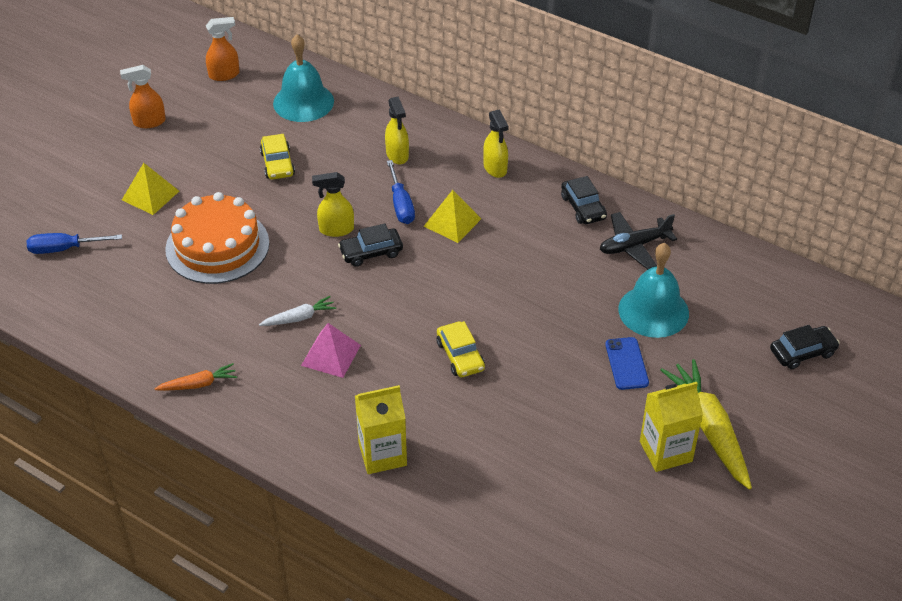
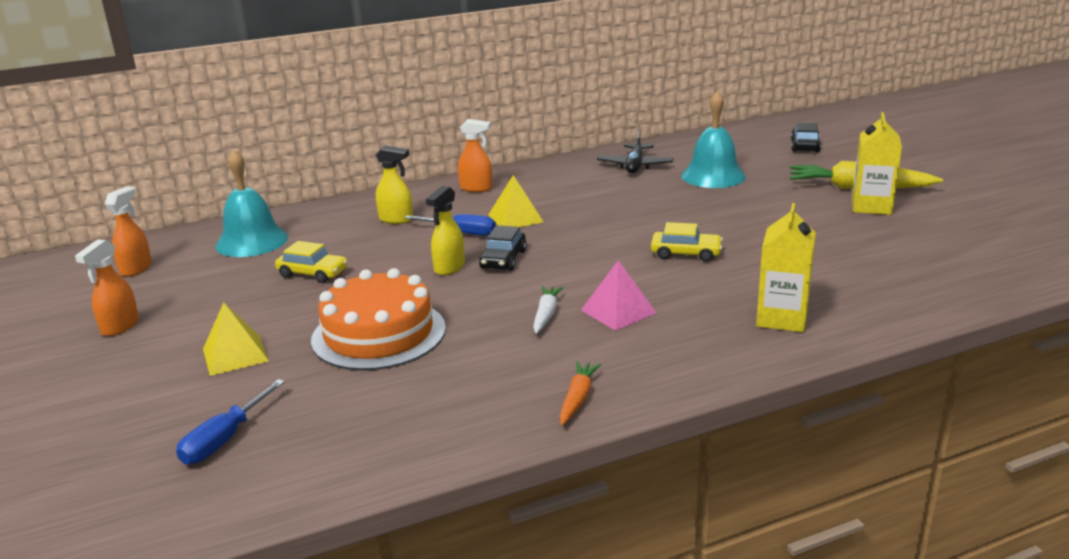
camera: 55 degrees left, 20 degrees down
(495, 168) = (476, 188): yellow spray bottle -> orange spray bottle
(583, 207) = (569, 171): black car -> none
(626, 363) = (761, 197): blue phone -> none

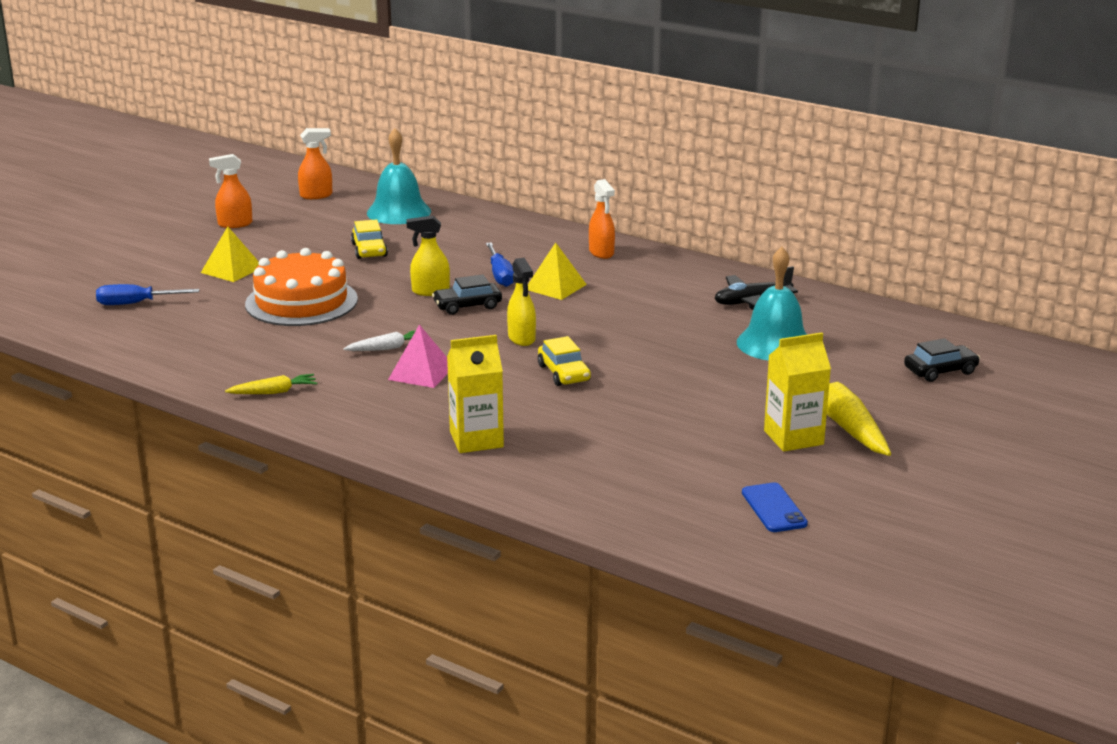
camera: 55 degrees right, 0 degrees up
(396, 219) = (497, 244): yellow spray bottle -> yellow spray bottle (522, 338)
(577, 398) = (274, 392): orange carrot -> yellow carrot
(981, 239) = (773, 508): none -> blue phone

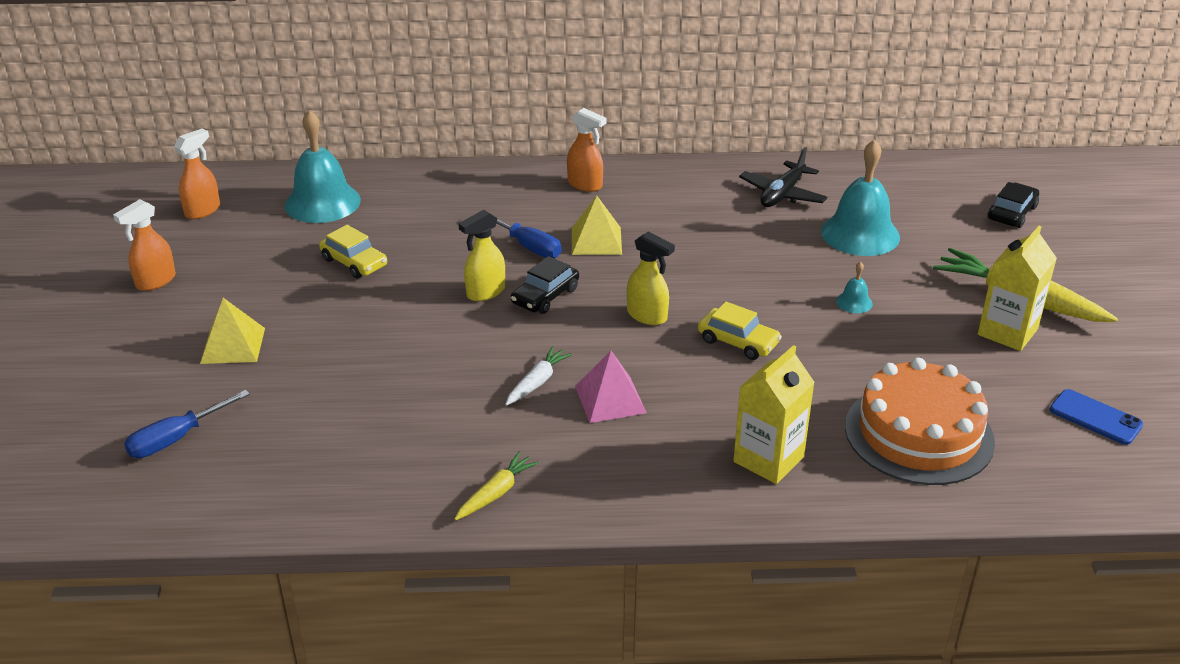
camera: 35 degrees left, 10 degrees up
(301, 302) = (369, 358): orange cake -> orange cake (918, 434)
(695, 380) = (854, 302): none -> turquoise bell

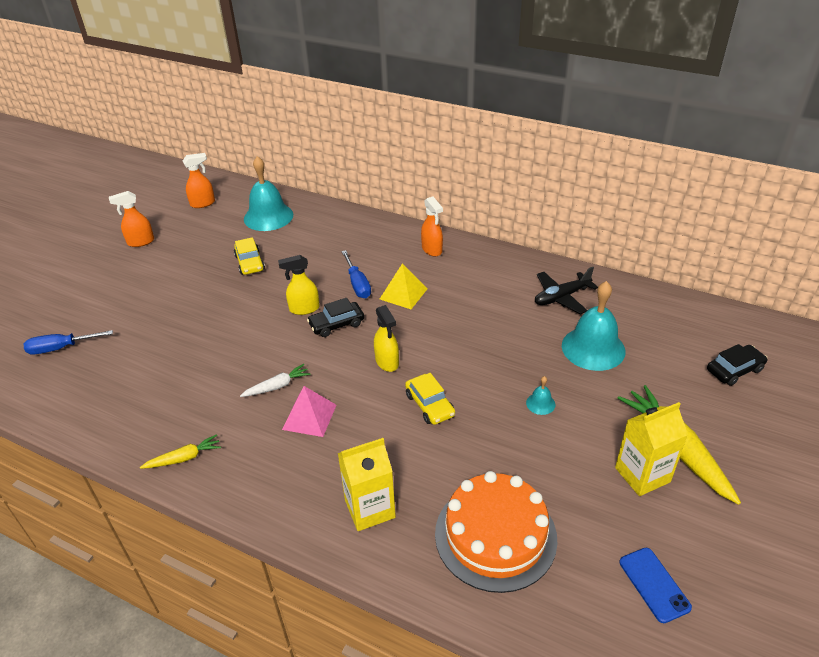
camera: 30 degrees right, 5 degrees up
(233, 345) = (140, 297): yellow pyramid -> none

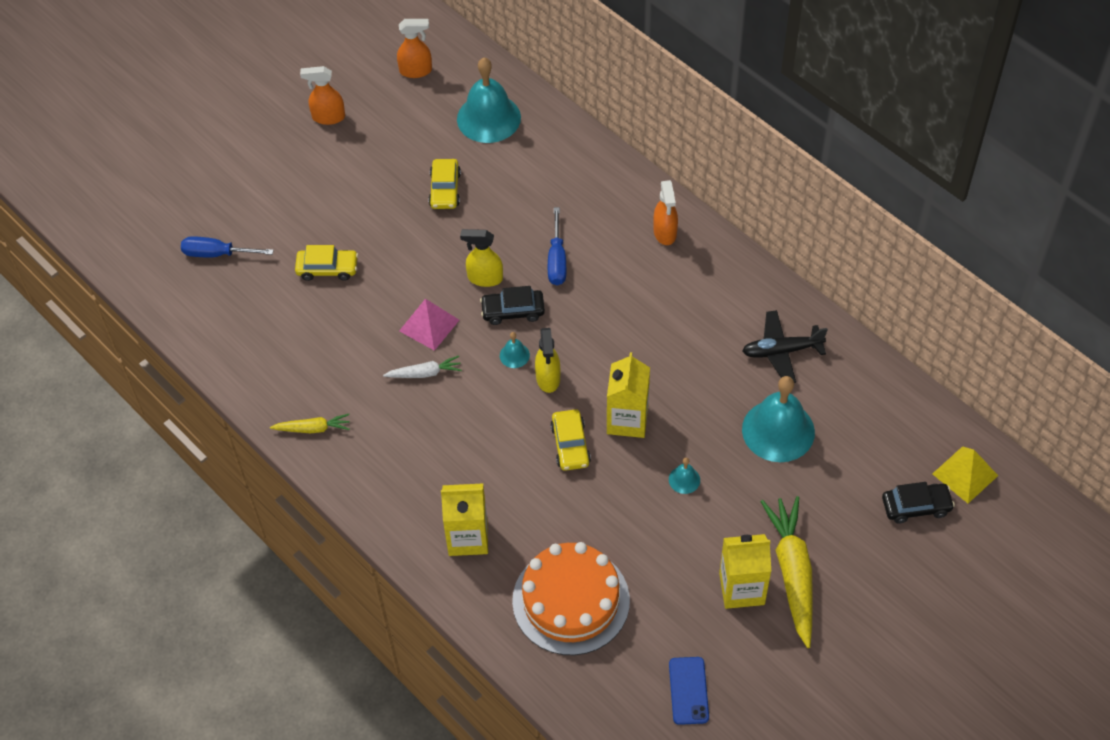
camera: 20 degrees right, 15 degrees up
(165, 334) = (327, 268): none -> yellow car
(309, 417) = (445, 420): pink pyramid -> pink pyramid (429, 325)
(351, 353) = (514, 355): none -> turquoise bell
(403, 294) = (603, 290): yellow pyramid -> yellow pyramid (965, 474)
(468, 373) = (627, 420): none -> yellow carton

